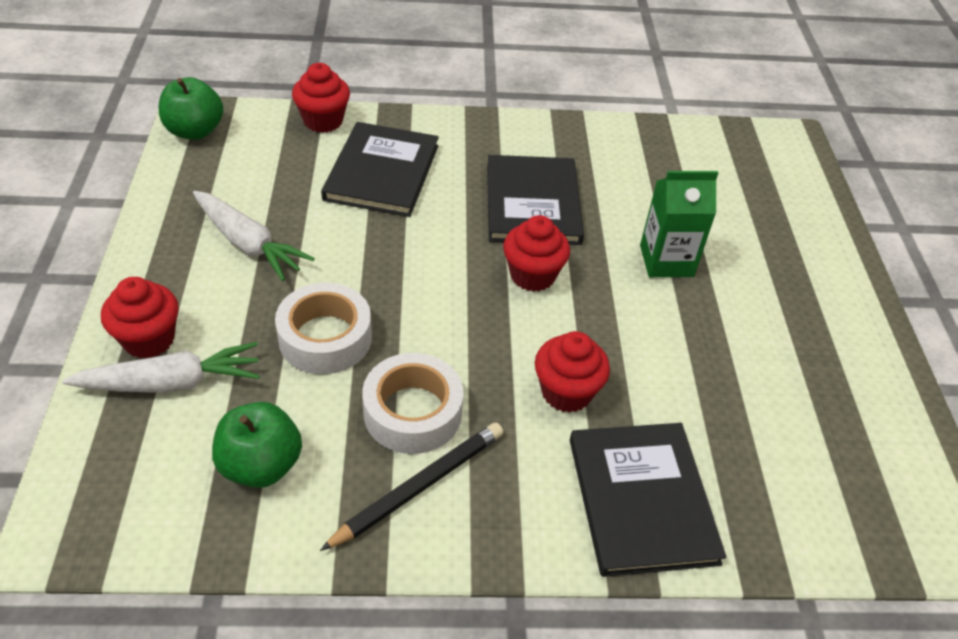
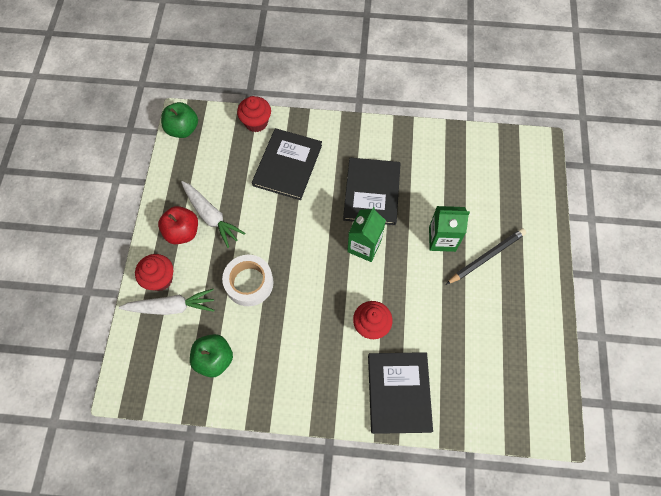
camera: 10 degrees right, 20 degrees up
(194, 268) = (182, 232): none -> red apple
(412, 412) = (290, 332): white tape -> none
(419, 486) = (290, 377): black pencil -> black pencil (486, 257)
(532, 275) = (364, 246): red cupcake -> green carton

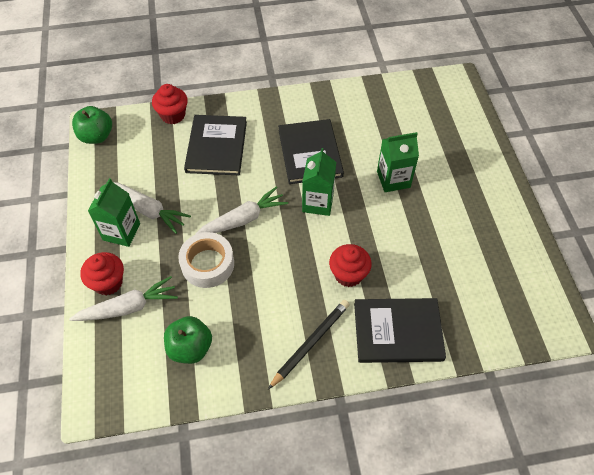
camera: 15 degrees left, 10 degrees down
(182, 232) = (121, 232): red apple -> green carton
(292, 246) = (243, 219): none -> white carrot
(399, 392) = (398, 331): black book -> black book turned 75 degrees counterclockwise
(486, 257) = (442, 185): black pencil -> black pencil (310, 343)

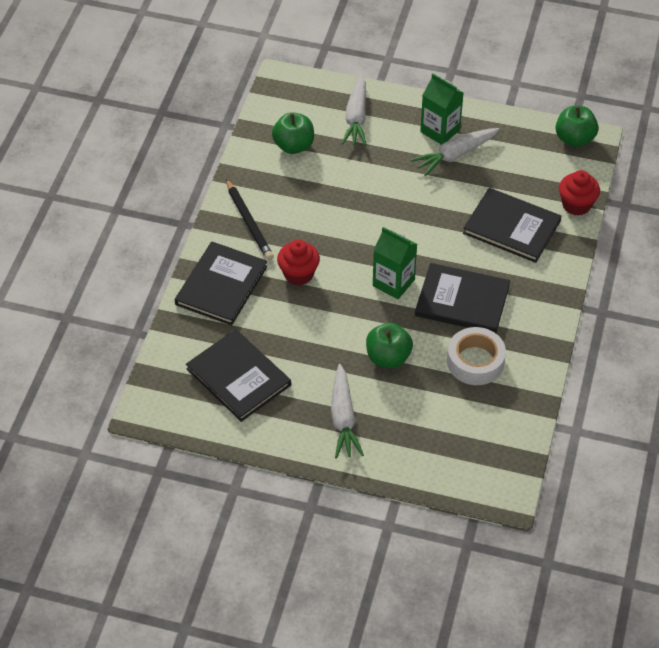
camera: 115 degrees right, 5 degrees down
(108, 283) = (389, 110): red cupcake -> none
(207, 264) = (369, 179): white tape -> white tape (475, 361)
(243, 219) = (406, 219): white carrot -> white carrot (343, 418)
(393, 179) = (388, 357): green carton -> green apple
(482, 272) = (238, 377): none -> black book

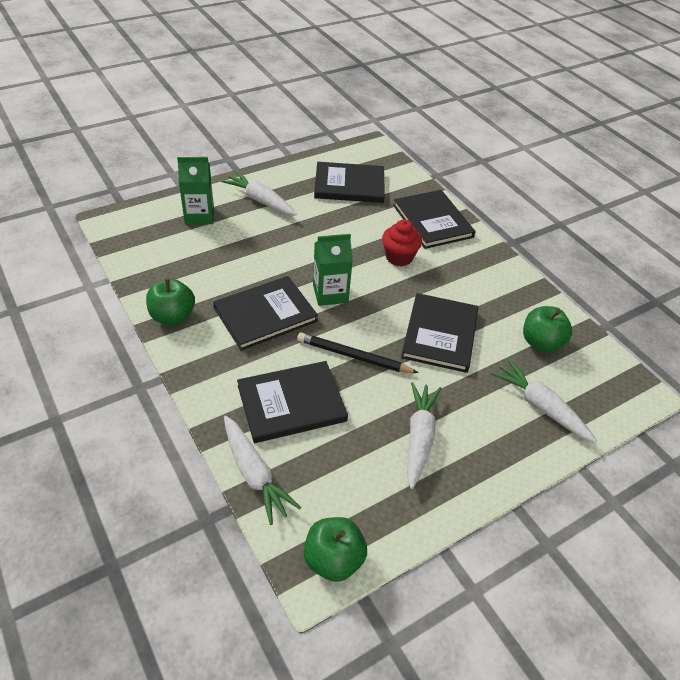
camera: 130 degrees right, 5 degrees down
(249, 222) = (478, 267): black pencil -> black pencil (353, 356)
(354, 198) = (440, 334): none -> black book
(388, 357) = (274, 247): green apple -> green apple (172, 316)
(440, 131) = (463, 453): green carton -> green carton (199, 216)
(475, 361) = (209, 280): white tape -> none
(576, 205) = (255, 474): red cupcake -> white carrot

